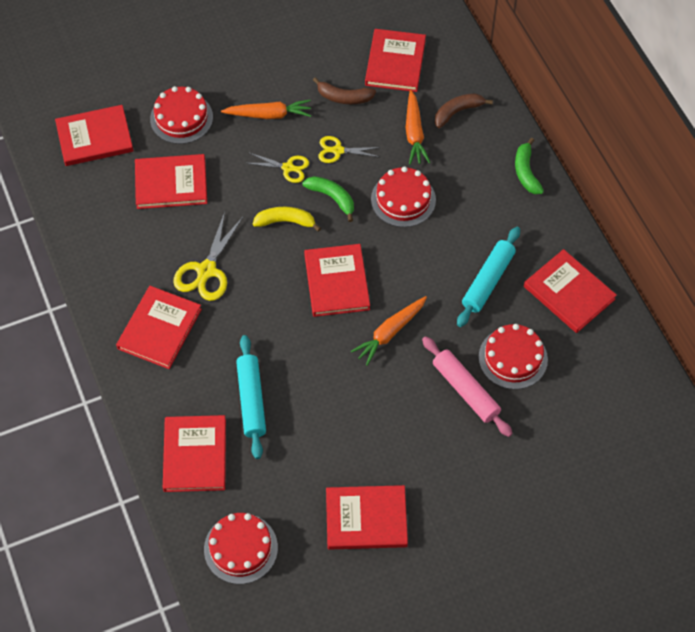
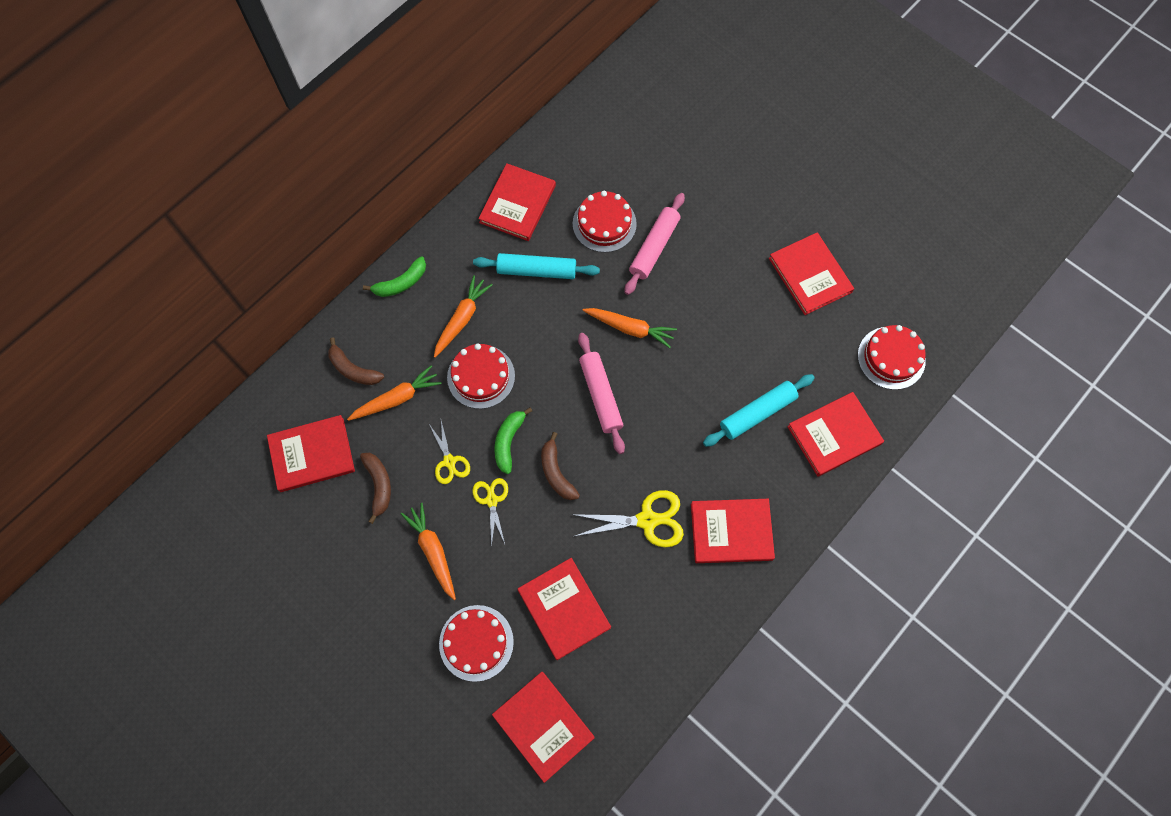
camera: 115 degrees left, 10 degrees up
(285, 221) = (556, 472): yellow banana -> brown banana
(337, 282) = (600, 395): red book -> pink rolling pin
(467, 205) = (462, 319): none -> orange carrot

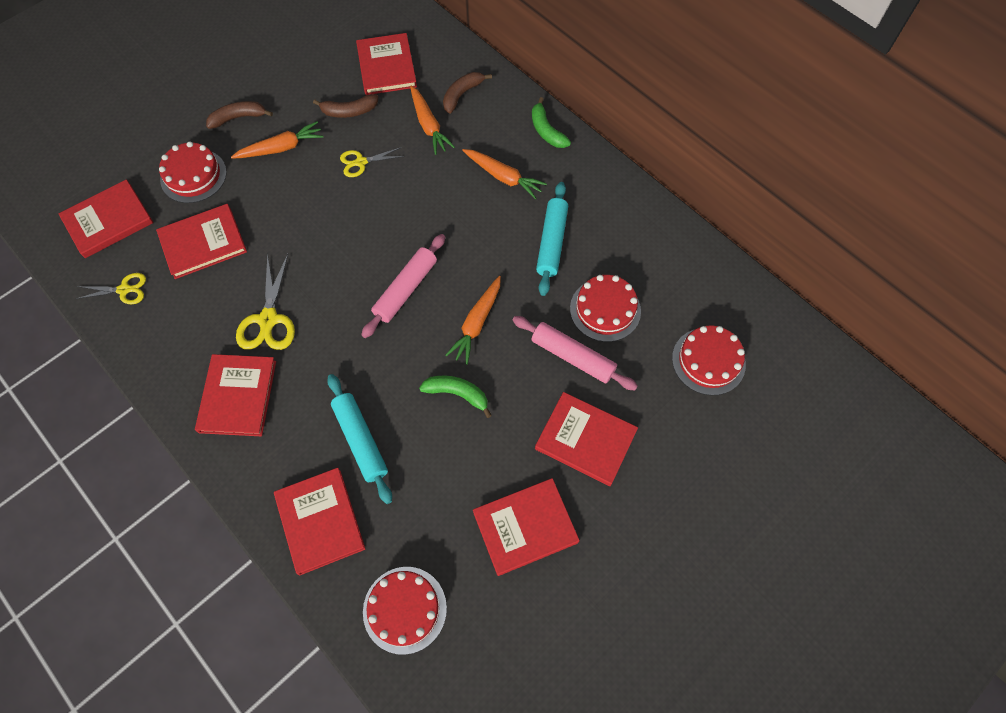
camera: 95 degrees right, 5 degrees down
(481, 376) = (441, 190): red cake -> red cake (708, 361)
(491, 500) = (317, 193): yellow scissors -> yellow scissors (124, 290)
(509, 441) = (371, 209): green banana -> green banana (457, 394)
(517, 204) = (631, 230): red book -> red book (585, 440)
(556, 472) = (333, 245): brown banana -> brown banana (238, 118)
(600, 395) = (405, 289): pink rolling pin -> pink rolling pin turned 45 degrees counterclockwise

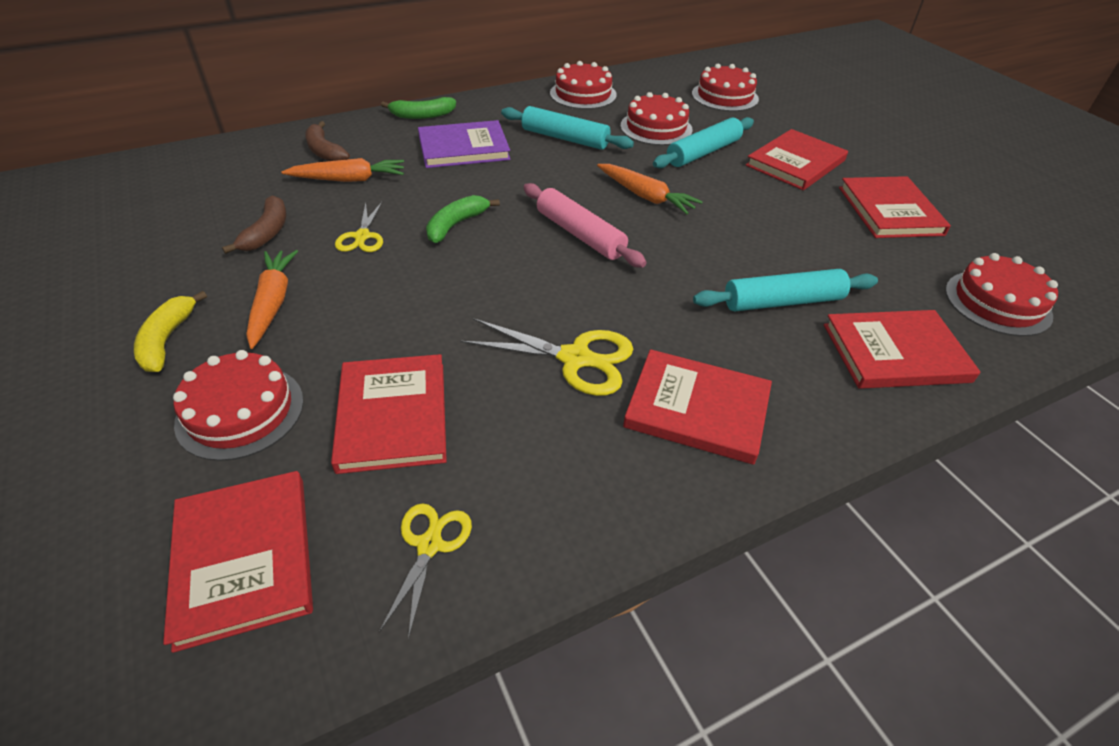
camera: 75 degrees left, 20 degrees down
(238, 118) = (167, 340): brown banana -> yellow banana
(387, 66) = (223, 192): red book -> none
(457, 394) = (731, 223): green banana -> green banana (456, 225)
(503, 177) = (463, 148): orange carrot -> purple book
(573, 356) = (703, 152): pink rolling pin -> turquoise rolling pin
(648, 235) = (583, 94): none -> red cake

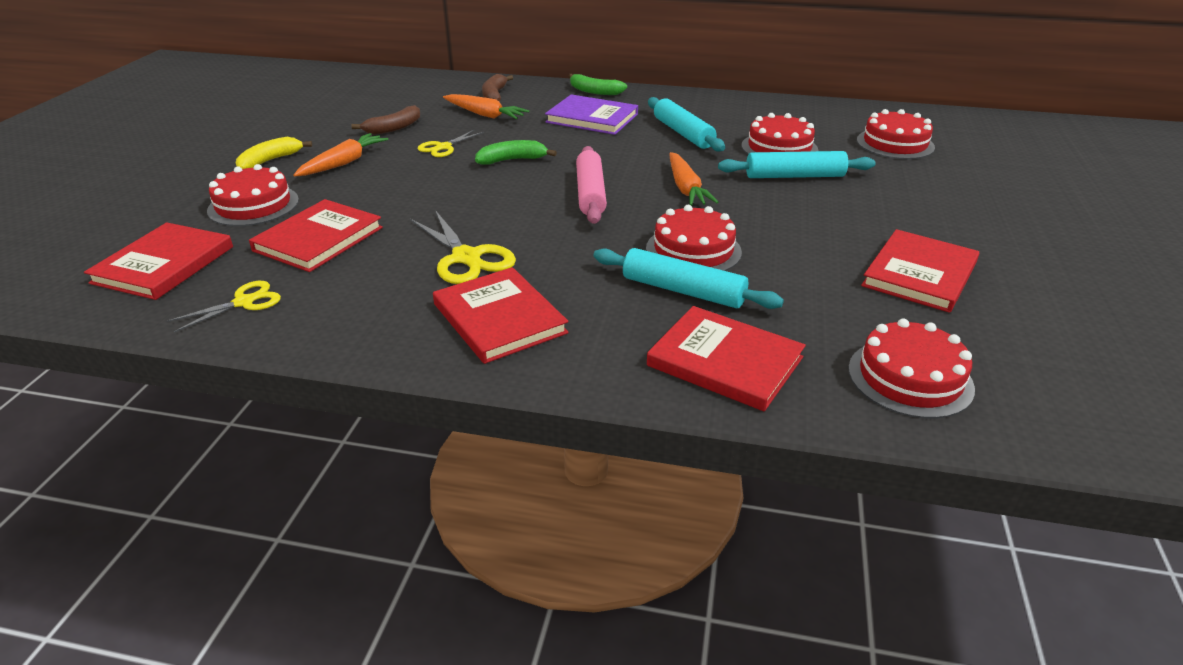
camera: 40 degrees right, 10 degrees down
(583, 94) = (751, 109): red cake -> red cake (693, 250)
(795, 163) = (879, 210): red book -> none

